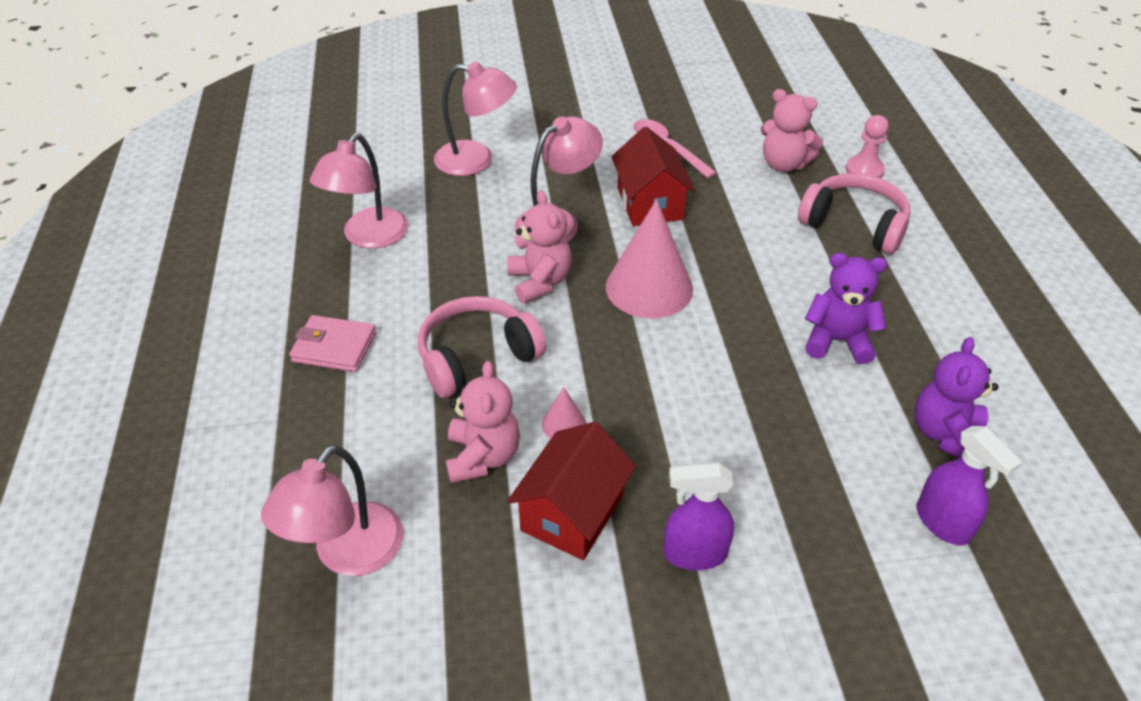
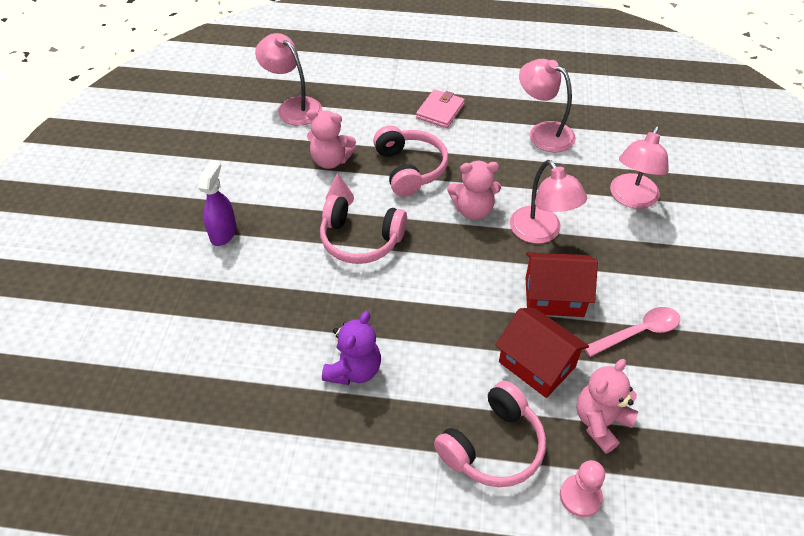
camera: 105 degrees right, 5 degrees up
(572, 513) = (276, 189): red house -> red house (537, 364)
(636, 381) = (360, 240): none -> pink headphones
(649, 287) = (449, 269): pink cone -> none
(943, 523) = (176, 363): purple spray bottle -> none
(945, 434) = (240, 401): purple teddy bear -> none

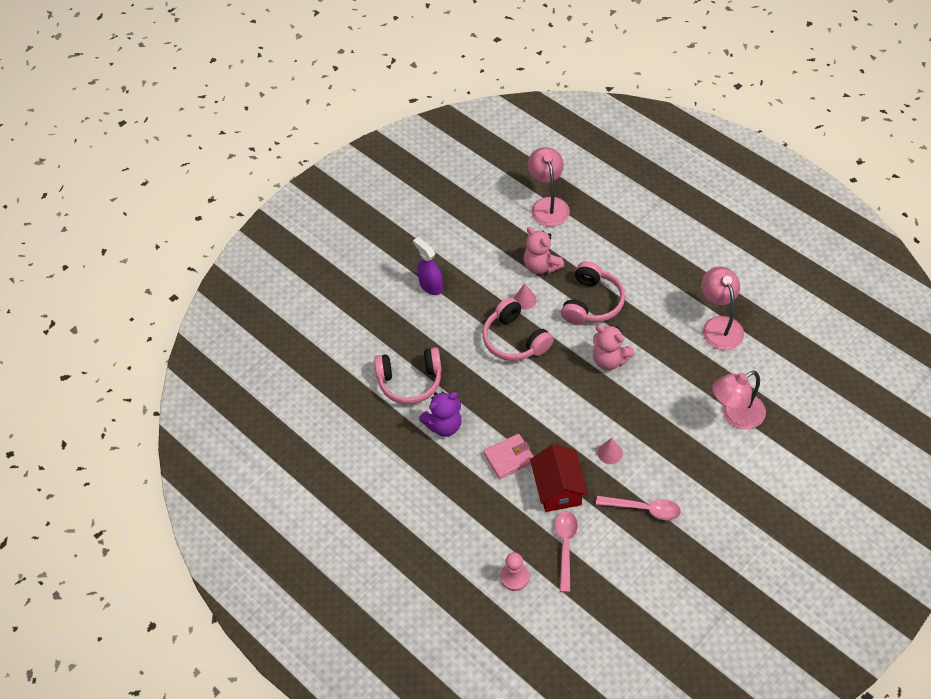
camera: 40 degrees right, 5 degrees up
(223, 233) = (431, 286): purple spray bottle -> purple spray bottle turned 90 degrees counterclockwise
(440, 111) = (655, 265): pink wallet -> pink wallet (509, 458)
(493, 446) = (489, 519): pink headphones -> pink headphones (410, 381)
(541, 233) = (643, 403): pink lamp -> none
(554, 297) = (610, 453): red house -> pink cone
(600, 422) = (565, 546): pink teddy bear -> pink spoon

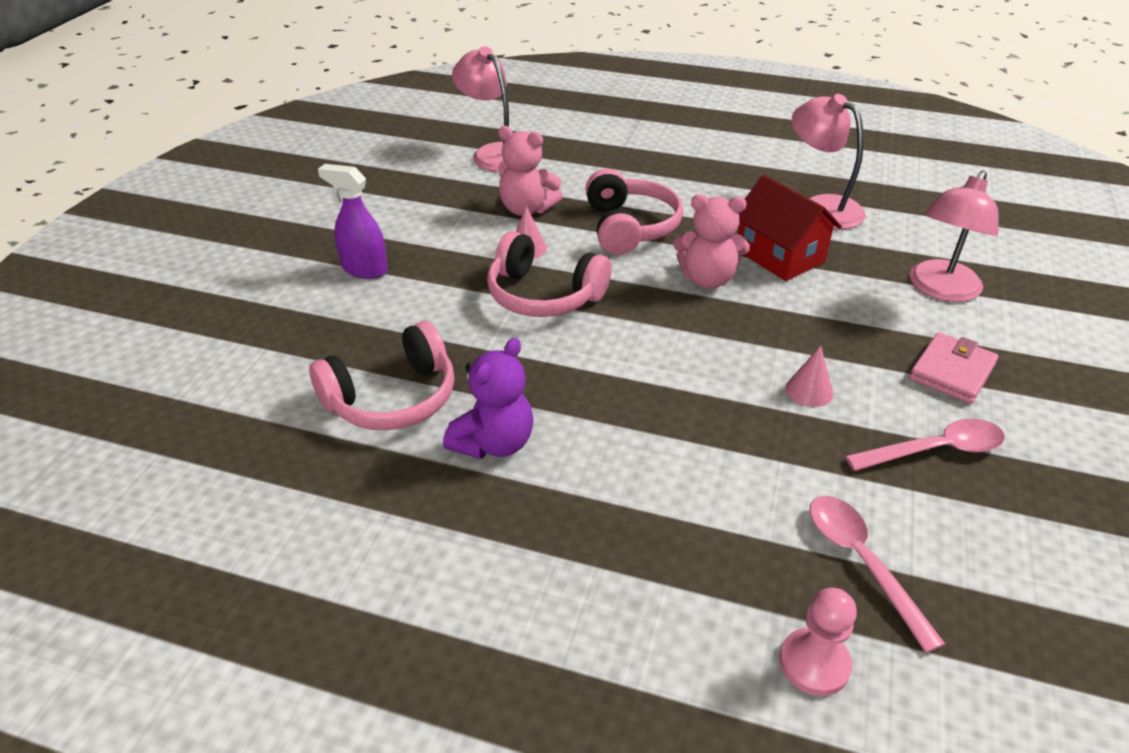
camera: 30 degrees left, 15 degrees down
(509, 458) = (647, 453): pink wallet -> pink wallet (951, 372)
(558, 488) = (770, 471): red house -> red house (779, 256)

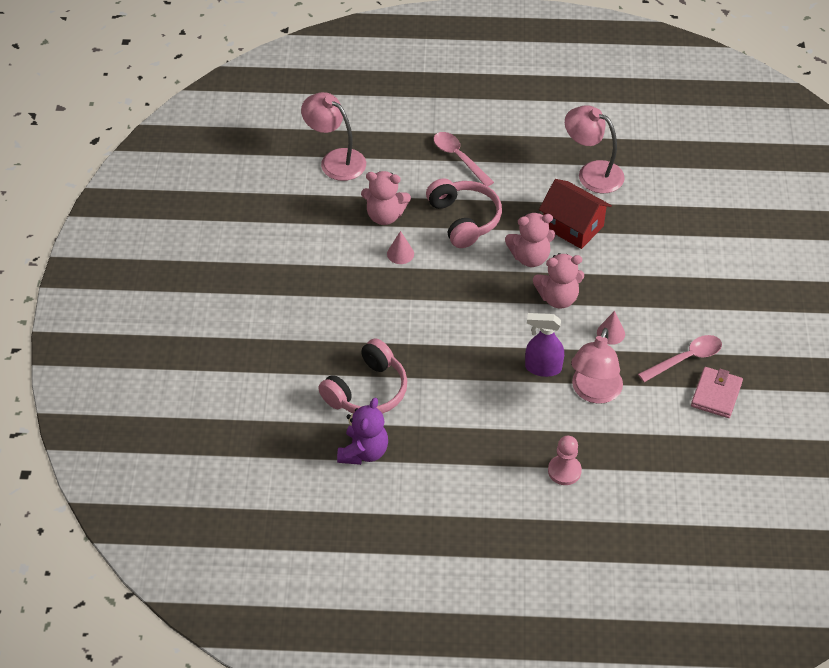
camera: 15 degrees left, 10 degrees up
(364, 269) = (296, 295): purple spray bottle -> purple spray bottle (542, 368)
(494, 443) = (440, 407): purple teddy bear -> purple teddy bear (363, 452)
(544, 295) = (427, 293): pink headphones -> none
(735, 332) = (558, 298): none -> pink teddy bear
(814, 663) = (639, 490): pink pawn -> pink pawn (564, 471)
(861, 562) = (654, 434): pink spoon -> pink spoon (459, 158)
(940, 290) = (680, 236): pink lamp -> pink lamp (594, 392)
(951, 372) = (691, 302): pink wallet -> pink wallet (716, 394)

